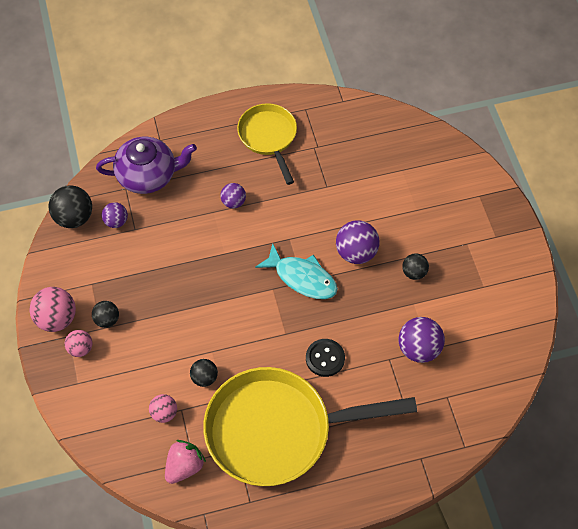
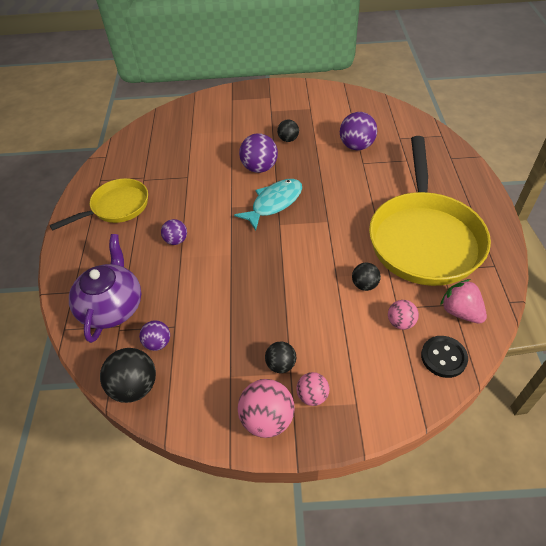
camera: 75 degrees left, 10 degrees down
(269, 137) = (117, 207): yellow pan -> yellow pan turned 150 degrees clockwise
(325, 358) = (356, 199): black button -> black button (443, 357)

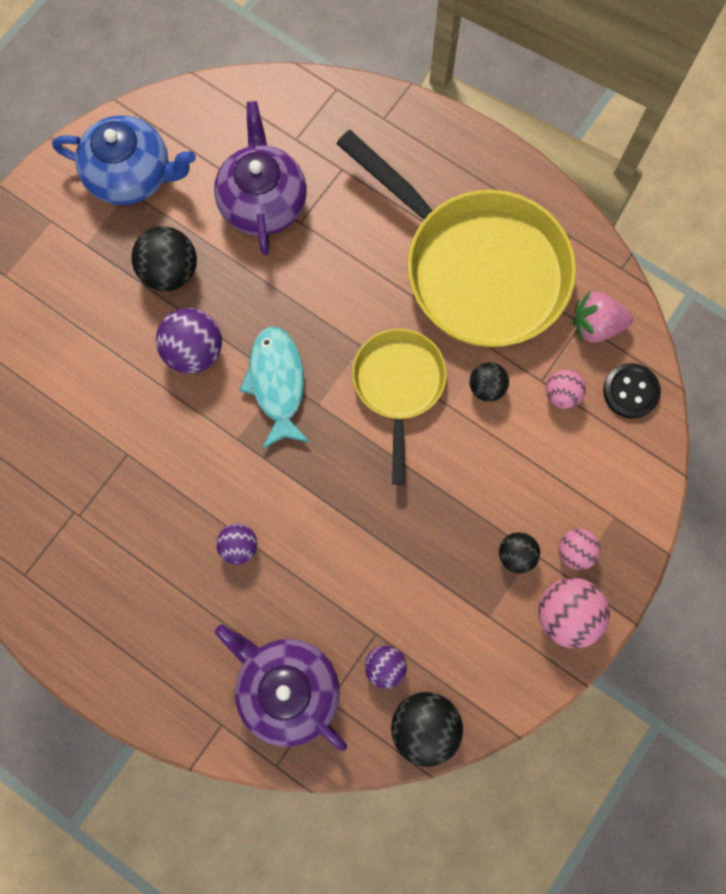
camera: 55 degrees left, 25 degrees up
(117, 207) = (106, 585): yellow pan -> yellow pan (398, 386)
(288, 139) = (170, 272): black ball -> black ball, size x1.66
(317, 105) = (131, 175): none -> blue teapot
(356, 146) = (263, 202): purple ball -> purple teapot

